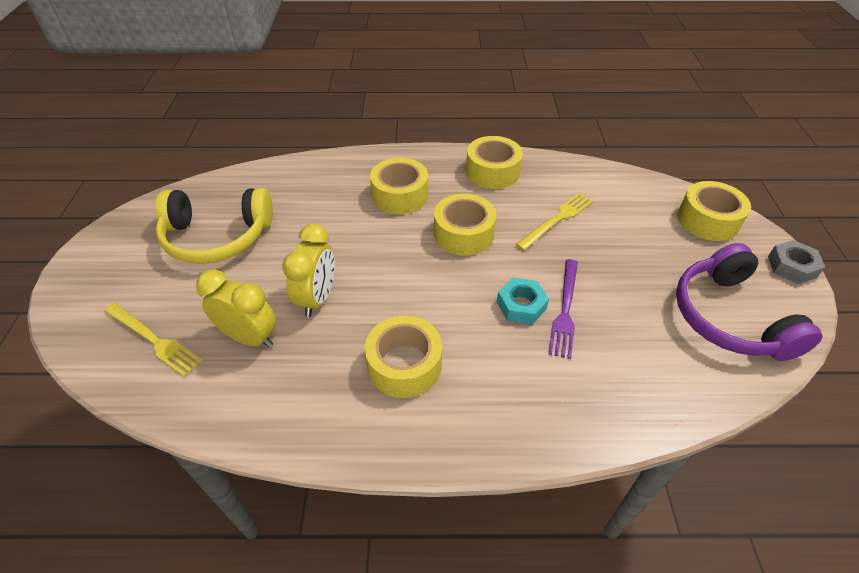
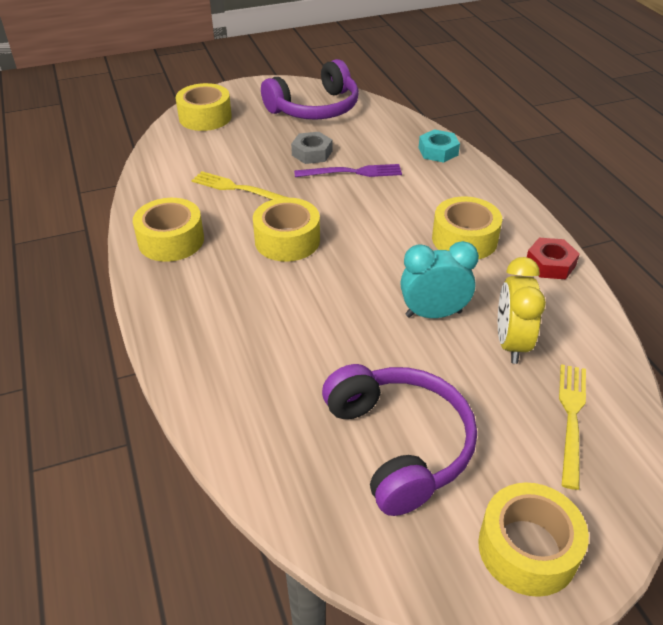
camera: 110 degrees left, 5 degrees down
(217, 237) = (399, 444): yellow headphones -> purple headphones
(317, 298) = (433, 314): yellow clock -> turquoise clock
(324, 427) = (550, 264): none -> red nut
(400, 195) = (243, 301): yellow tape -> yellow tape (527, 549)
(521, 305) = (361, 193): turquoise nut -> turquoise nut (438, 151)
(791, 266) = (247, 86): grey nut -> grey nut (312, 153)

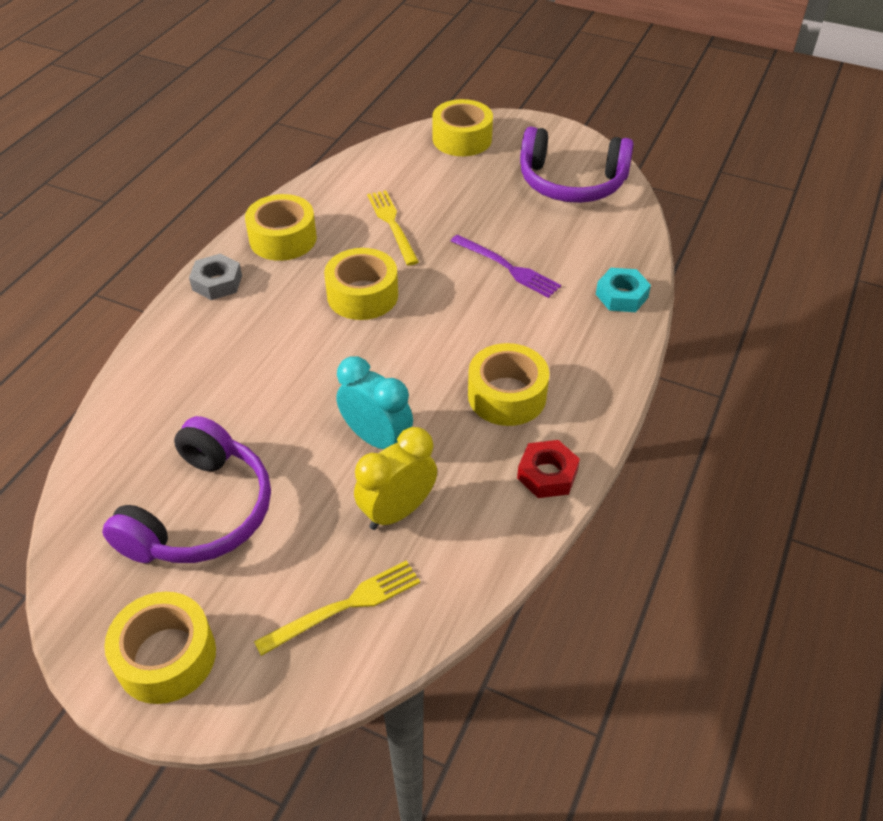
camera: 45 degrees right, 5 degrees up
(312, 153) = (500, 227): grey nut -> grey nut (217, 283)

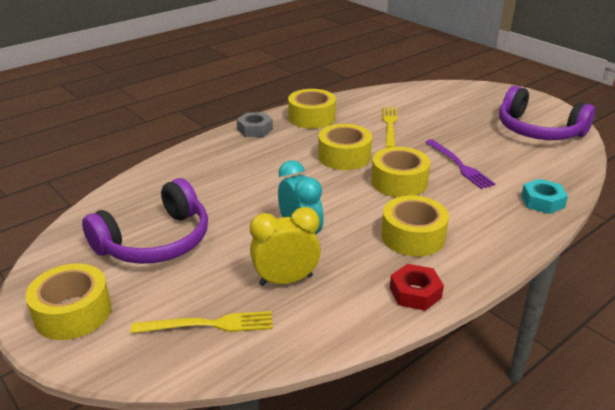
camera: 25 degrees right, 15 degrees down
(462, 139) = (468, 93): yellow tape -> yellow tape (399, 182)

